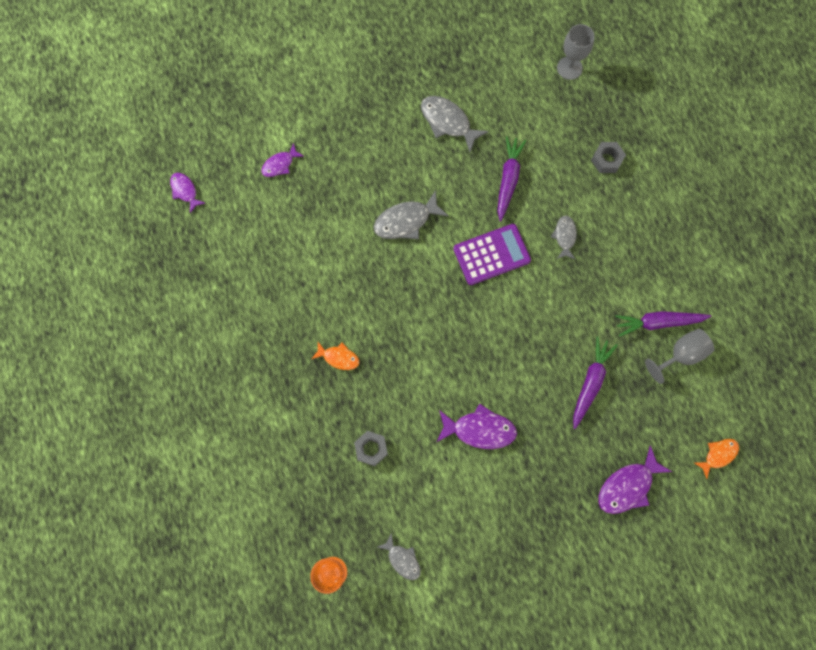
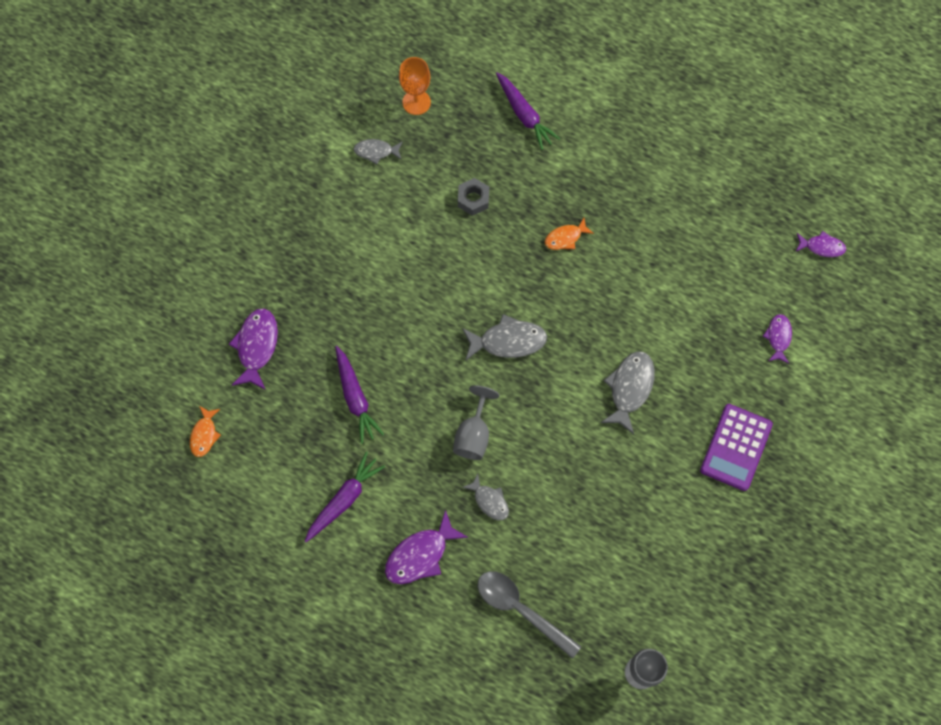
camera: 135 degrees right, 5 degrees down
(448, 122) = (689, 509): grey fish -> grey fish (508, 341)
(479, 429) = (407, 284): purple fish -> purple fish (420, 555)
(491, 254) = (533, 427): purple calculator -> purple calculator (736, 447)
(508, 180) = (585, 505): purple carrot -> purple carrot (524, 114)
(607, 160) = (520, 609): grey nut -> grey spoon
(680, 355) = (302, 489): grey goblet -> grey goblet (473, 434)

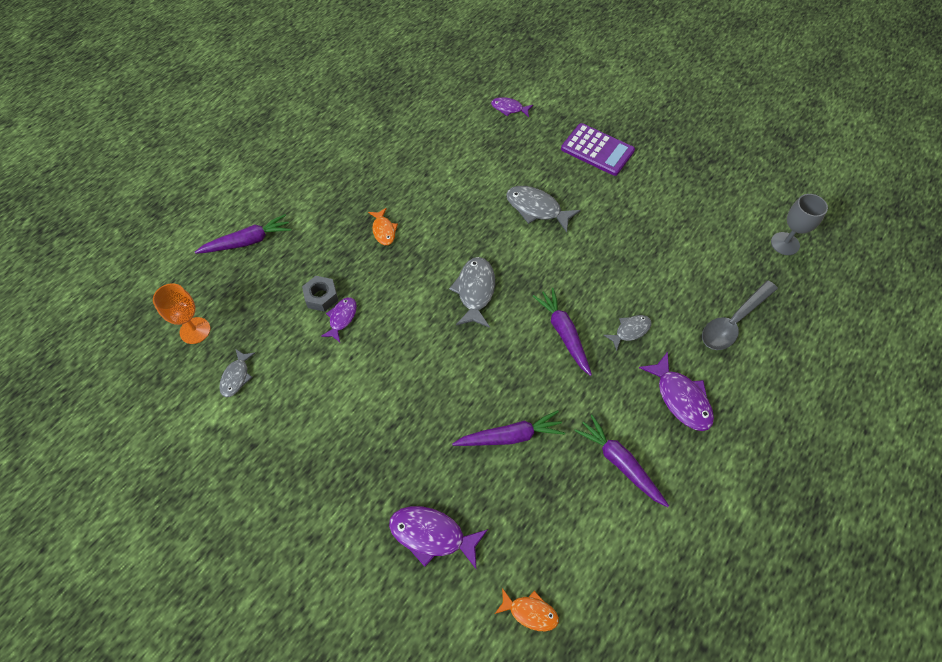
camera: 80 degrees left, 10 degrees down
(473, 434) = (564, 334): grey goblet -> purple carrot
(822, 247) = (439, 70): purple fish -> purple fish (342, 318)

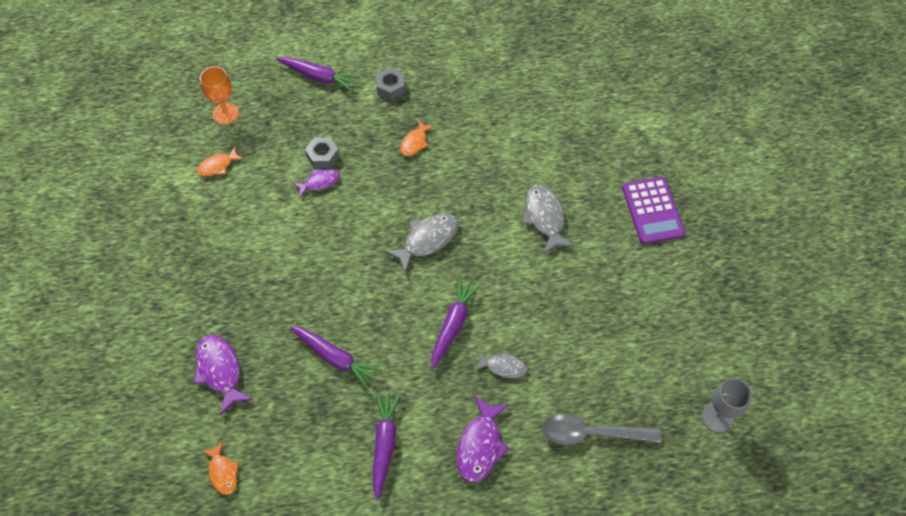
camera: 45 degrees right, 0 degrees up
(236, 377) = (218, 166): grey fish -> orange fish
(318, 206) = (390, 87): none -> grey nut
(509, 108) = (620, 120): purple fish -> none

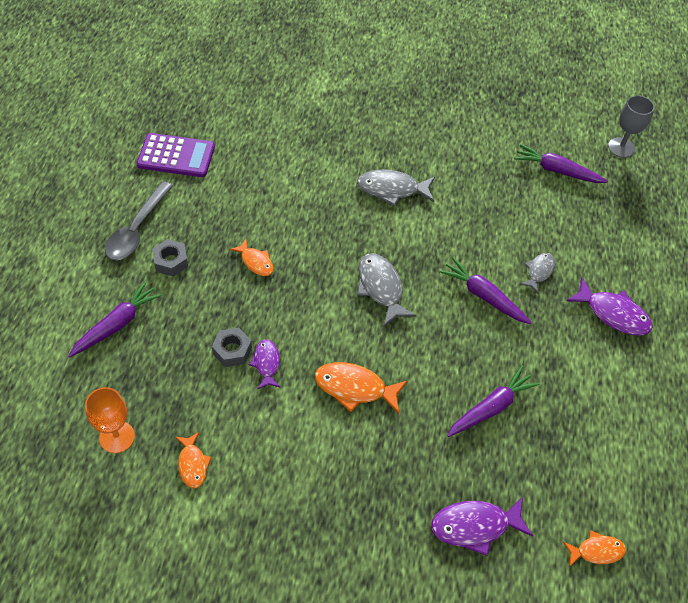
camera: 75 degrees left, 5 degrees down
(318, 250) = (354, 388): none -> orange fish
(384, 445) = (596, 390): purple carrot -> purple carrot (557, 171)
(591, 433) = (618, 231): grey spoon -> grey spoon (137, 229)
(652, 210) = (415, 115): purple calculator -> purple calculator (176, 156)

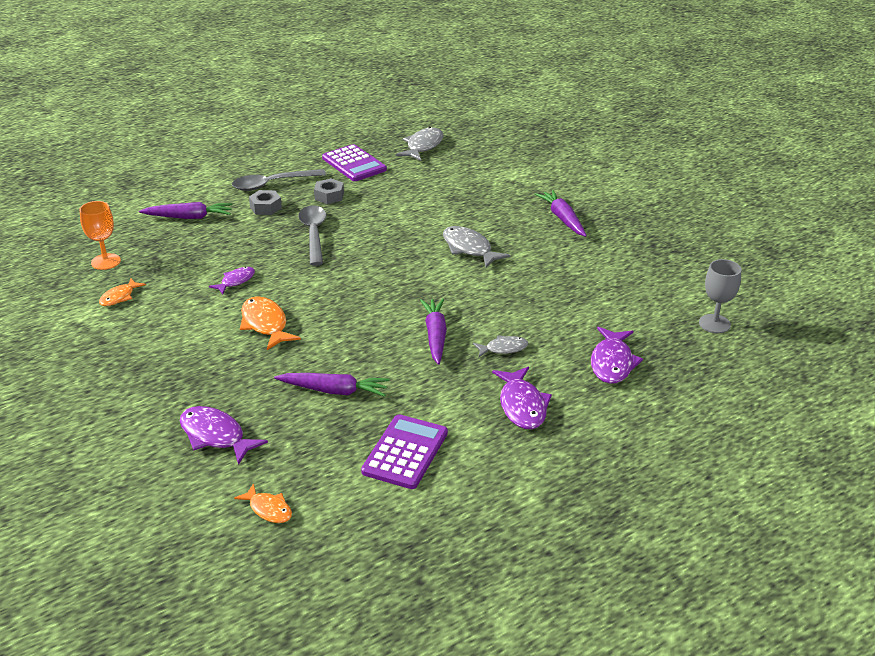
camera: 50 degrees right, 20 degrees down
(232, 351) = (227, 264): grey nut -> grey nut (329, 196)
(256, 262) = (313, 234): orange fish -> grey spoon
(380, 288) = (370, 290): grey fish -> grey fish (423, 146)
(557, 171) = (625, 306): purple carrot -> purple carrot (563, 219)
(604, 419) = (405, 452): none -> purple calculator
(612, 230) = (612, 363): none -> purple fish

